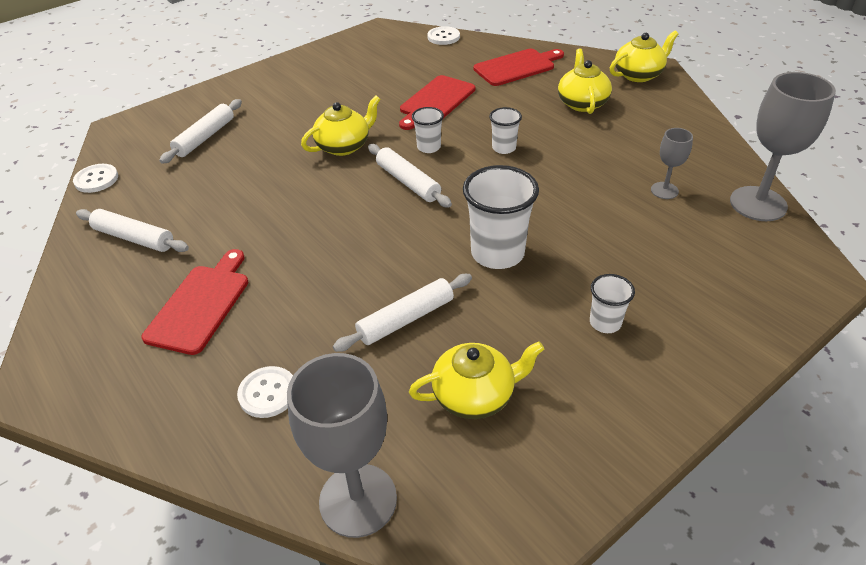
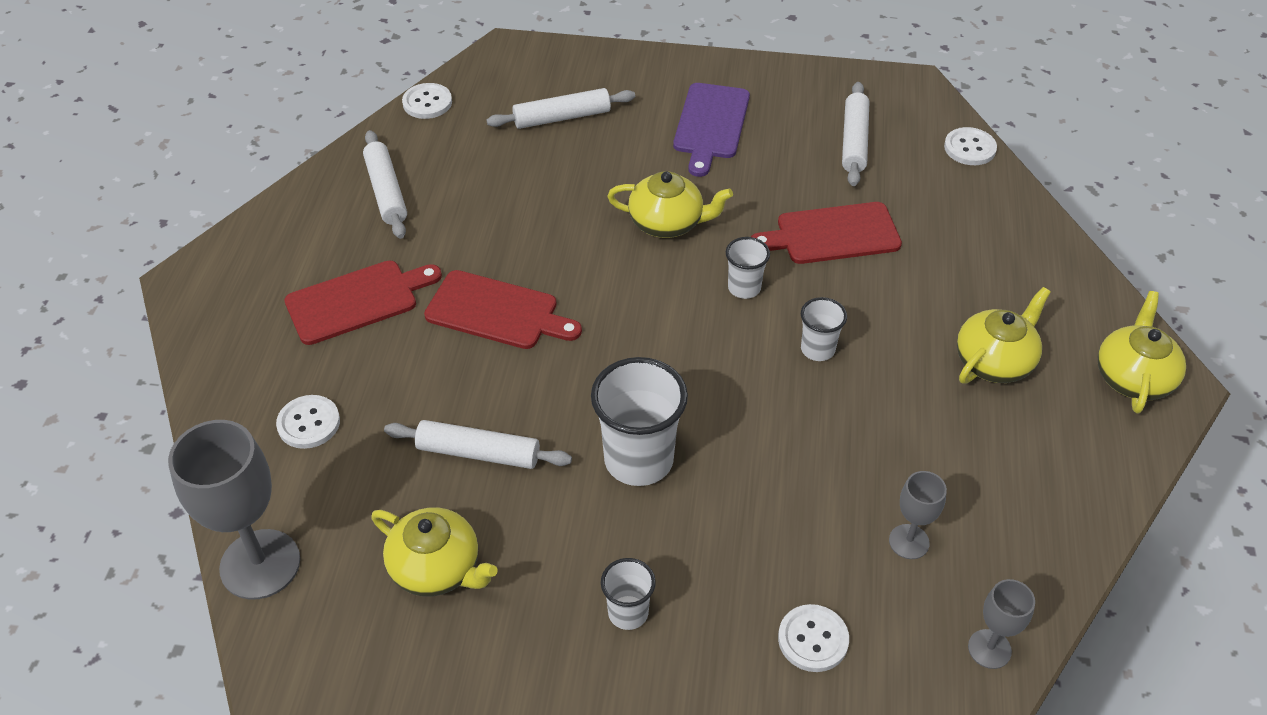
camera: 45 degrees right, 5 degrees up
(301, 94) = (711, 125): none -> purple cutting board
(408, 182) = (668, 313): white rolling pin -> white rolling pin (854, 141)
(516, 67) = (994, 253): red cutting board -> red cutting board (497, 311)
(639, 75) = (1133, 377): yellow teapot -> yellow teapot turned 90 degrees counterclockwise
(696, 259) = (813, 639): none -> white button
(758, 204) = (989, 649): grey goblet -> grey goblet, size x0.51

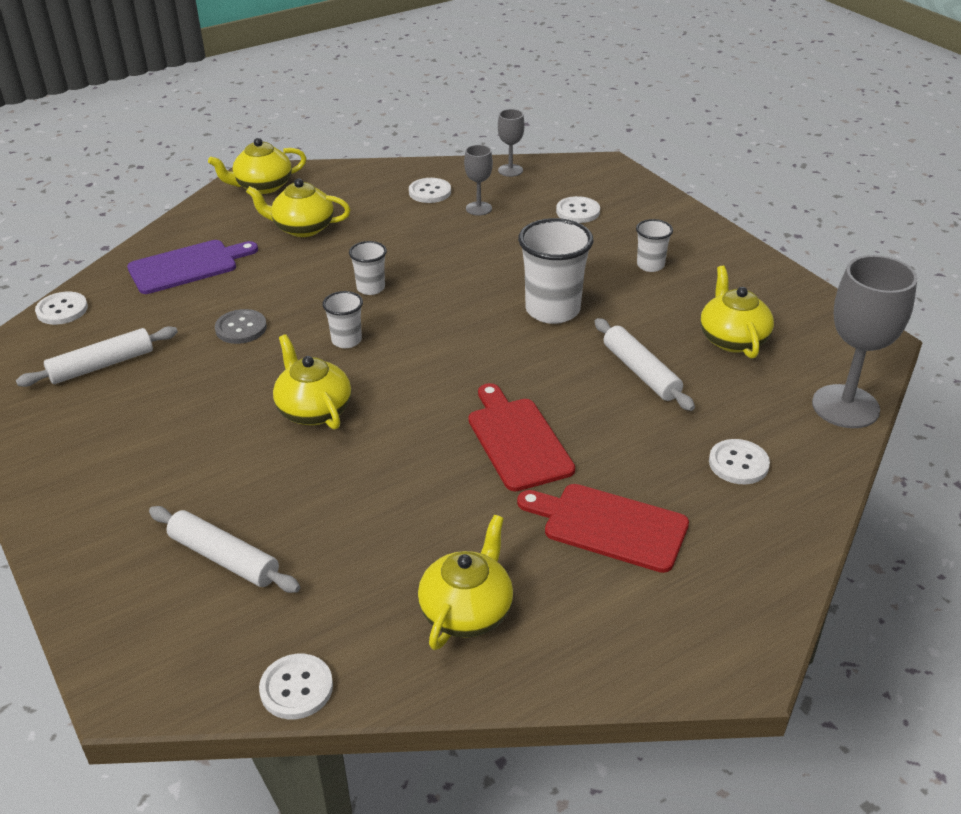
camera: 130 degrees left, 10 degrees down
(386, 191) = (467, 611): white rolling pin -> yellow teapot
(711, 125) = (147, 453): purple cutting board -> purple cutting board (187, 266)
(832, 234) = (241, 328): red cutting board -> grey button
(993, 521) = (430, 192): none -> white button

